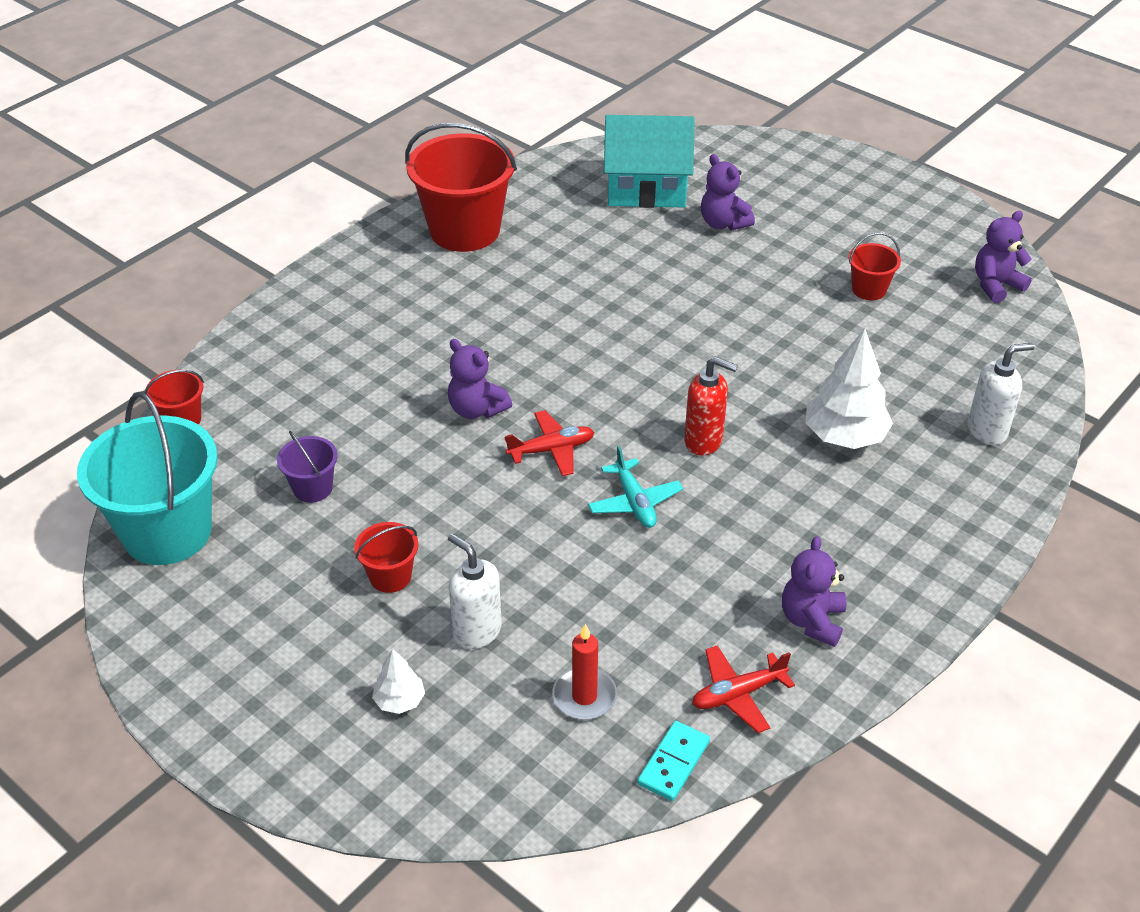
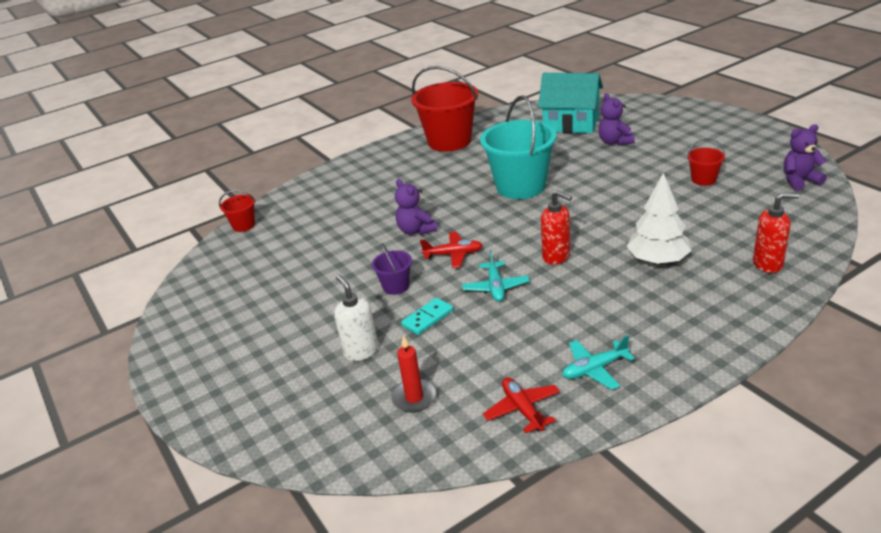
camera: 20 degrees right, 10 degrees down
(167, 532) = (206, 280): turquoise bucket -> turquoise bucket (521, 186)
(312, 488) = (299, 264): purple bucket -> purple bucket (396, 286)
(390, 576) = (322, 315): red bucket -> none
(399, 701) = (294, 386): white tree -> none
(673, 763) = (459, 448): turquoise domino -> turquoise domino (427, 318)
(738, 694) = (522, 409): red plane -> red plane turned 75 degrees clockwise
(812, 620) = (594, 369): purple teddy bear -> turquoise plane
(987, 430) = (768, 264): white soap dispenser -> red soap dispenser

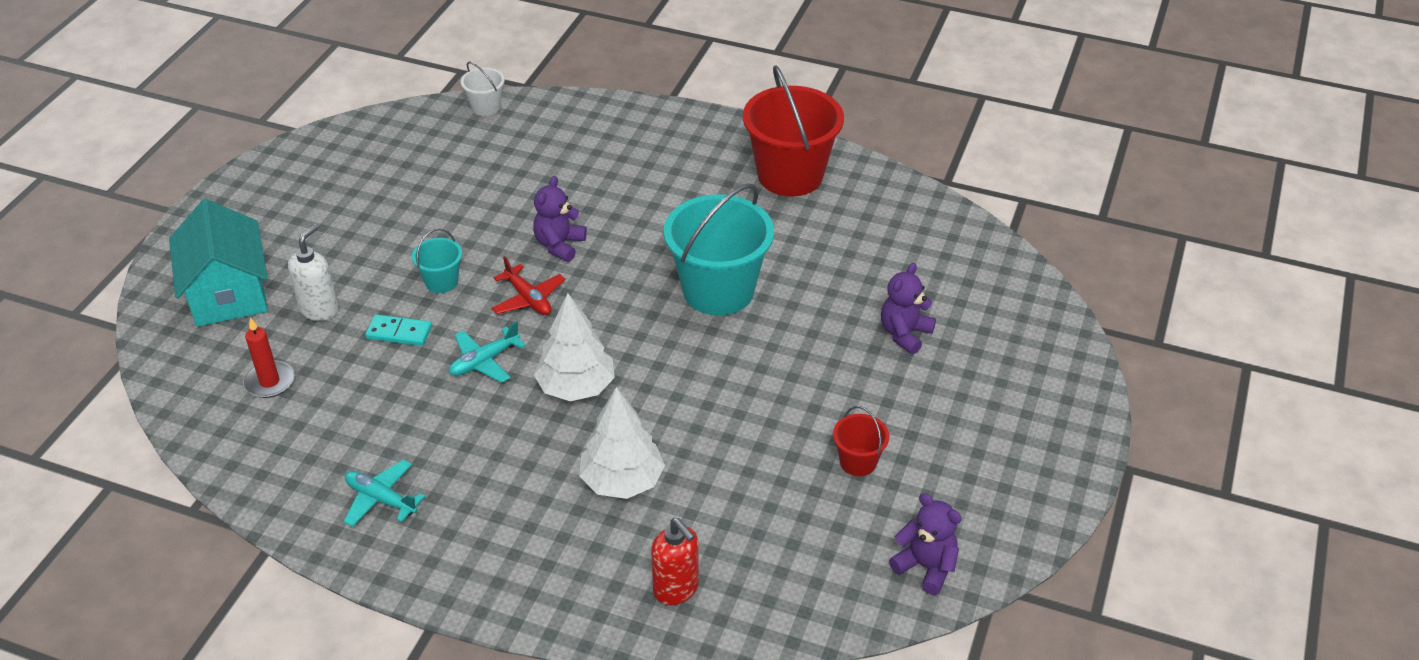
camera: 50 degrees right, 10 degrees up
(244, 225) = (486, 107): red bucket -> white bucket
(396, 286) = (441, 281): purple bucket -> turquoise bucket
(522, 409) = (290, 468): red plane -> none
(556, 257) = (576, 387): red soap dispenser -> white tree
(571, 123) = (929, 269): turquoise house -> turquoise house (228, 293)

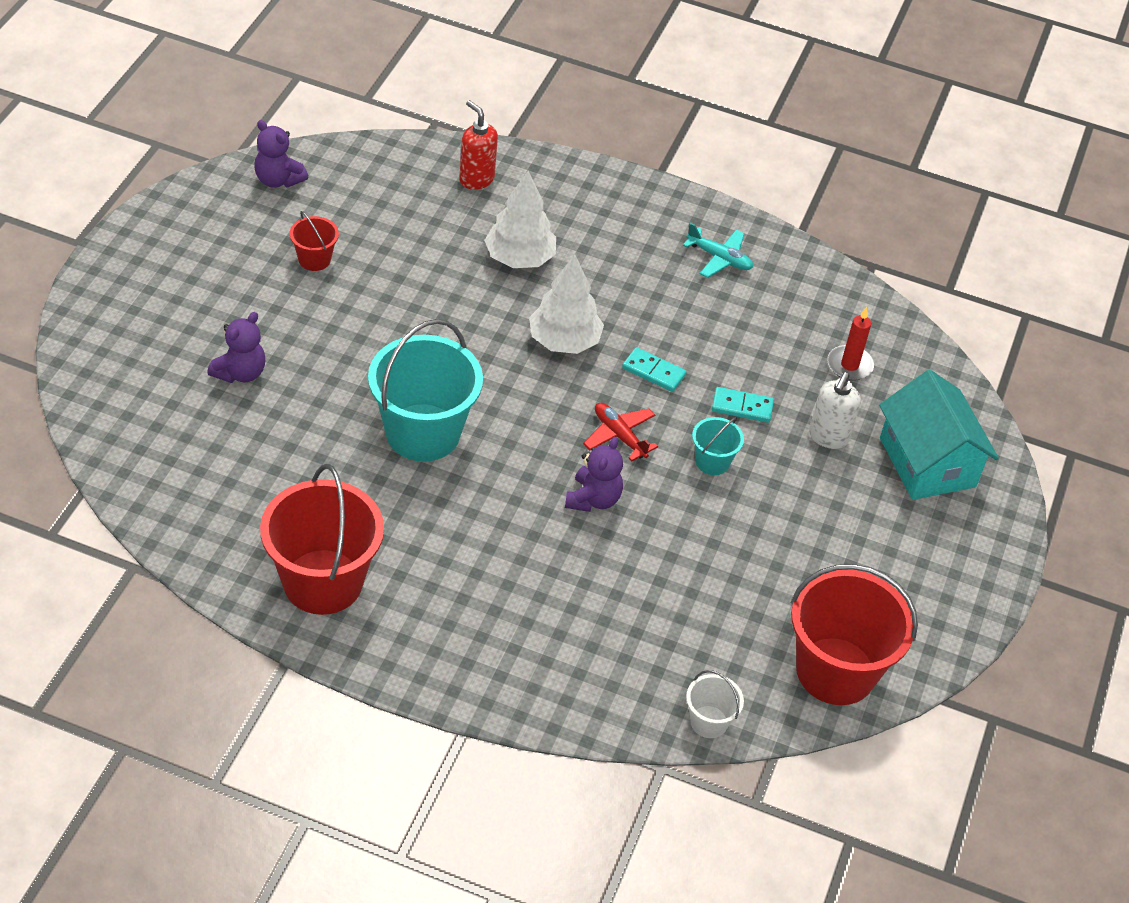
camera: 175 degrees right, 5 degrees up
(377, 139) = (835, 671): none -> red bucket
(484, 361) = (653, 372): turquoise plane -> turquoise domino

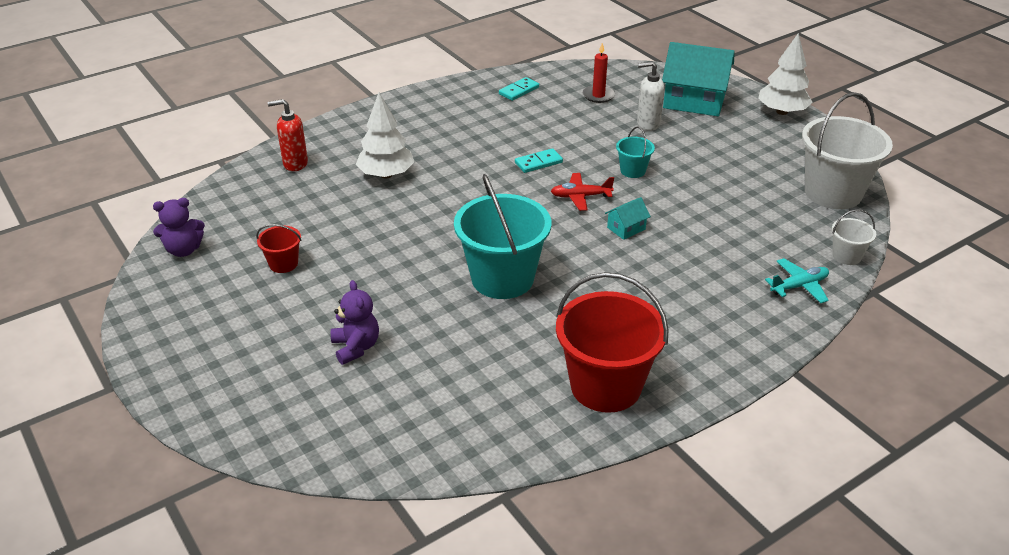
camera: 50 degrees left, 10 degrees down
(564, 341) = (478, 186): white tree -> white tree (782, 111)
(593, 499) = (626, 228): purple teddy bear -> turquoise house
(719, 258) = (469, 103): turquoise plane -> turquoise plane (799, 286)
(742, 407) = (597, 143): turquoise domino -> turquoise domino (519, 91)
(828, 437) = (647, 124): white soap dispenser -> white soap dispenser turned 120 degrees clockwise
(835, 671) = (833, 193): red bucket -> white bucket

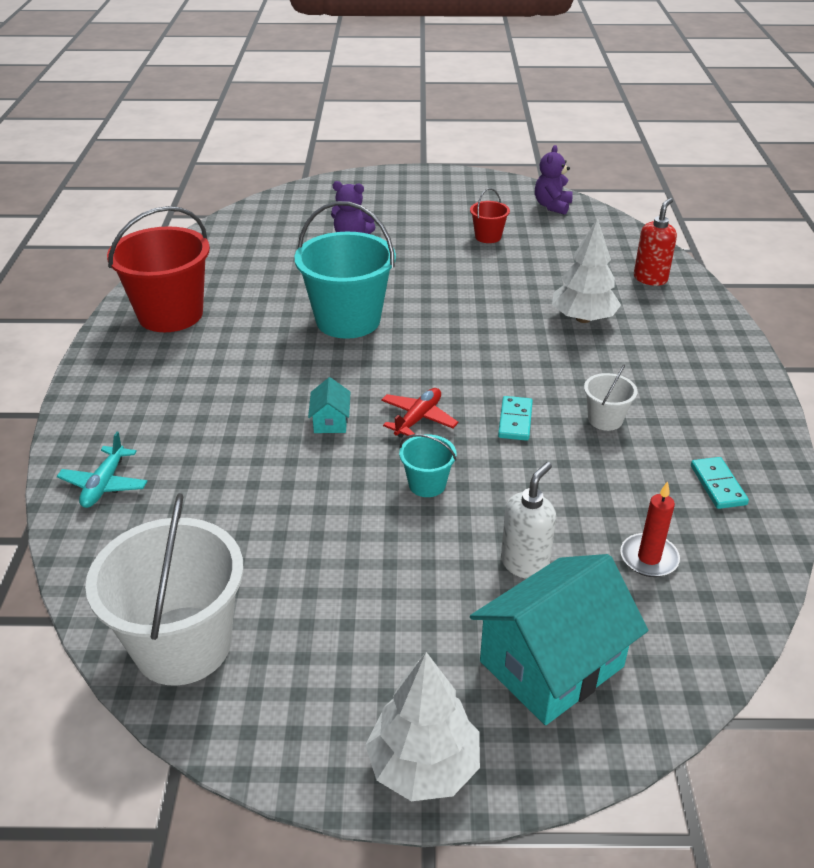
camera: 125 degrees right, 0 degrees up
(846, 256) = (85, 557): white bucket -> white bucket (605, 419)

